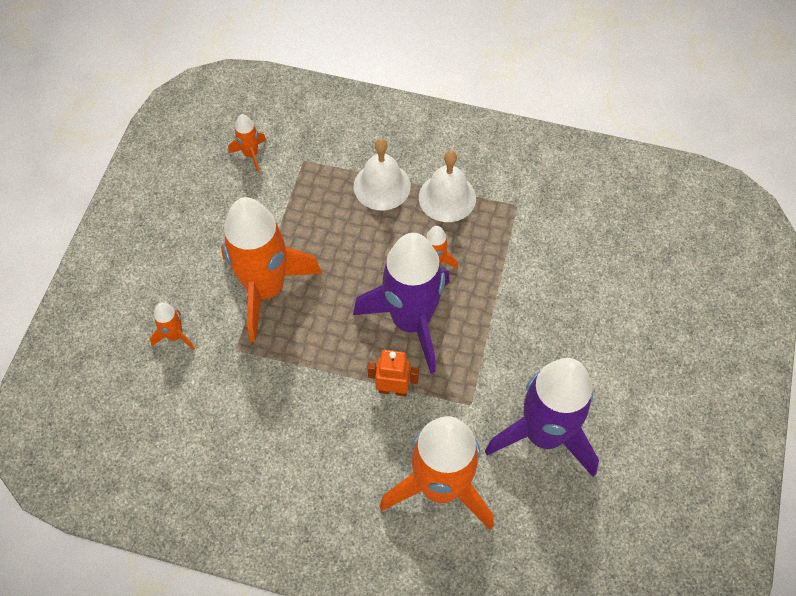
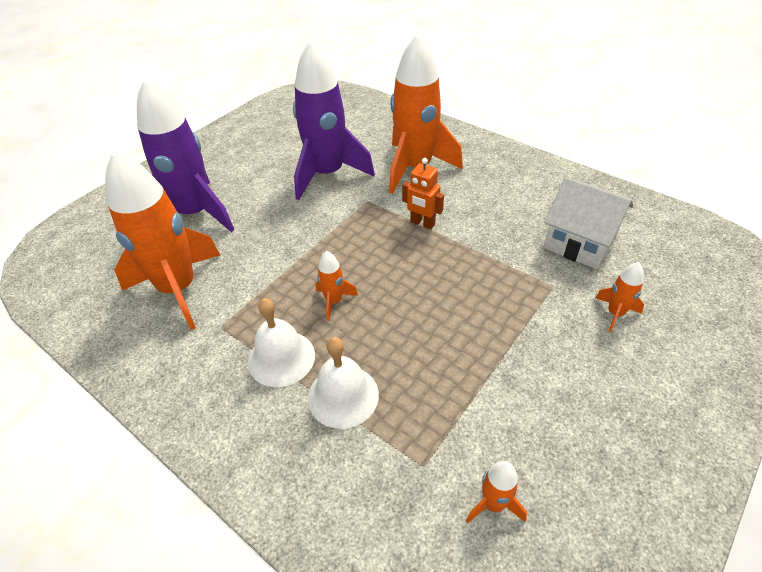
camera: 155 degrees left, 15 degrees down
(215, 419) = (579, 242): none -> white house
(266, 289) = (512, 328): orange rocket -> orange rocket (178, 289)
(411, 321) = (383, 262): purple rocket -> purple rocket (195, 213)

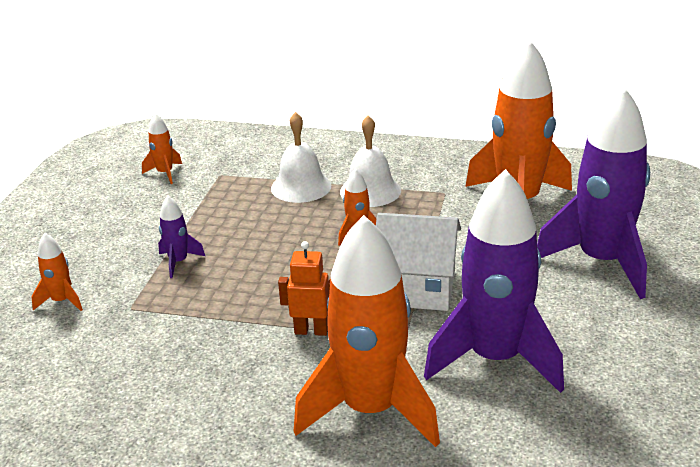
camera: 155 degrees right, 15 degrees down
(504, 325) = (178, 262): none -> purple rocket
(579, 242) = (97, 365): white house -> white house (417, 288)

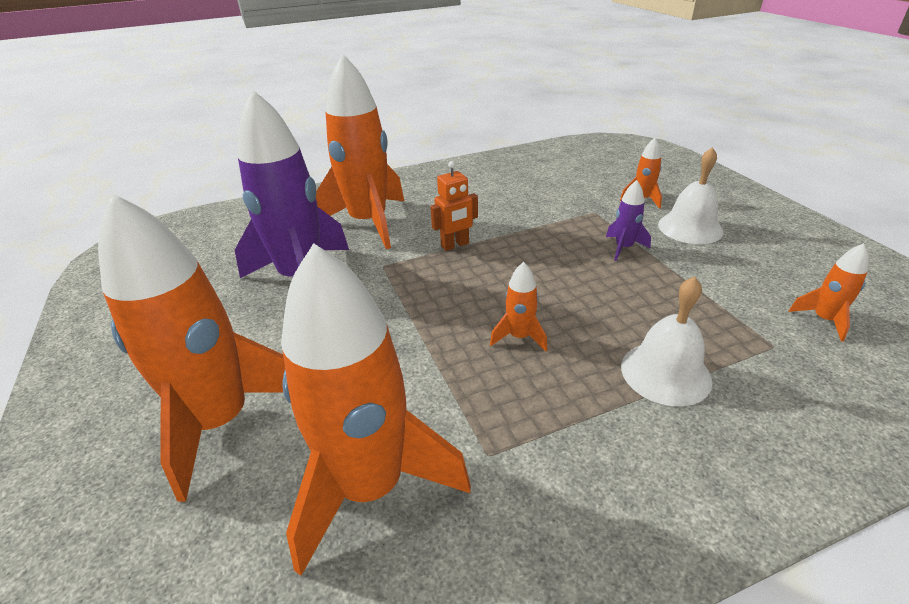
camera: 145 degrees right, 5 degrees up
(370, 191) = (582, 407): white bell -> white bell (690, 228)
(417, 288) = (406, 307): white house -> none
(601, 262) = (221, 421): purple rocket -> orange rocket

